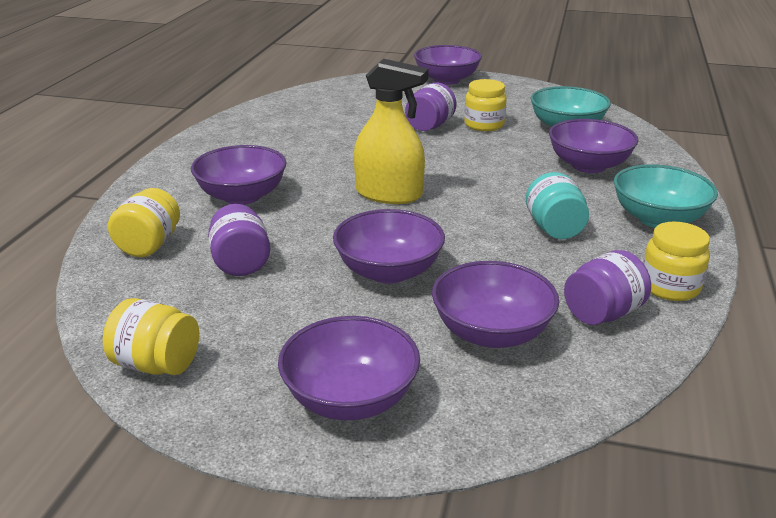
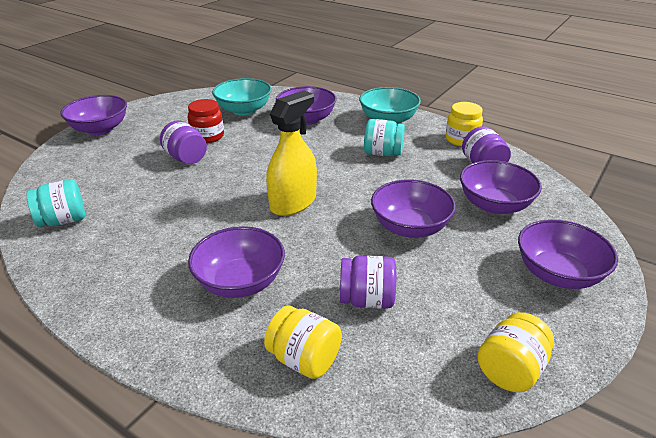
camera: 70 degrees left, 5 degrees up
(290, 109) = (63, 220): none -> turquoise jar
(484, 125) = (207, 136): yellow jar -> red jar

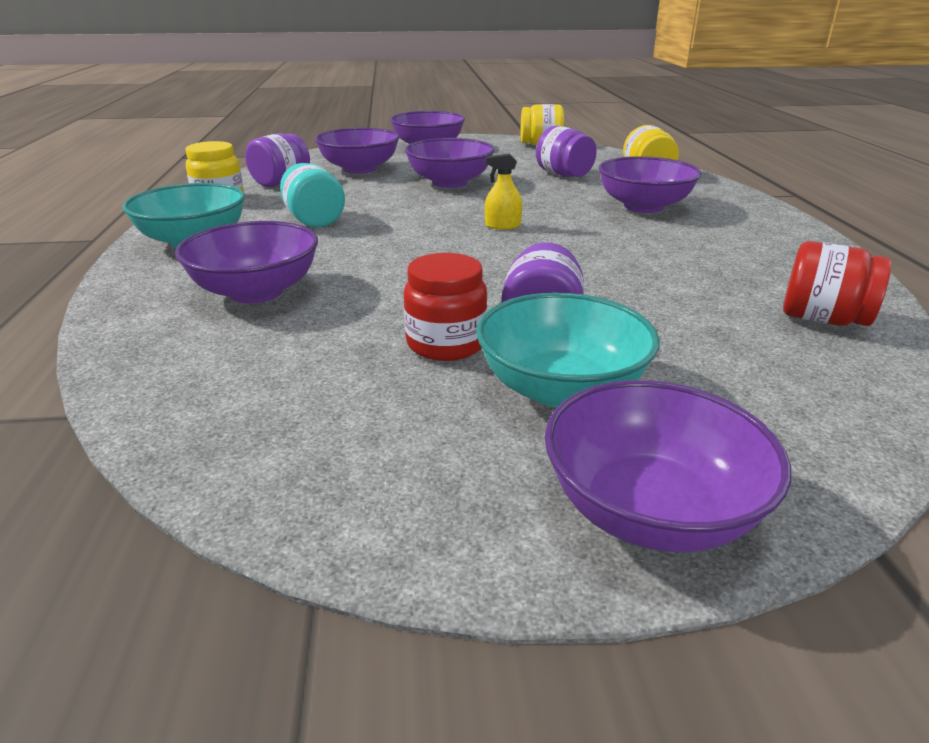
camera: 130 degrees left, 5 degrees down
(63, 220) = (822, 319): turquoise jar -> red jar
(244, 110) = (278, 365): turquoise bowl -> turquoise bowl (561, 389)
(293, 202) = (502, 226): yellow spray bottle -> yellow spray bottle, size x0.45

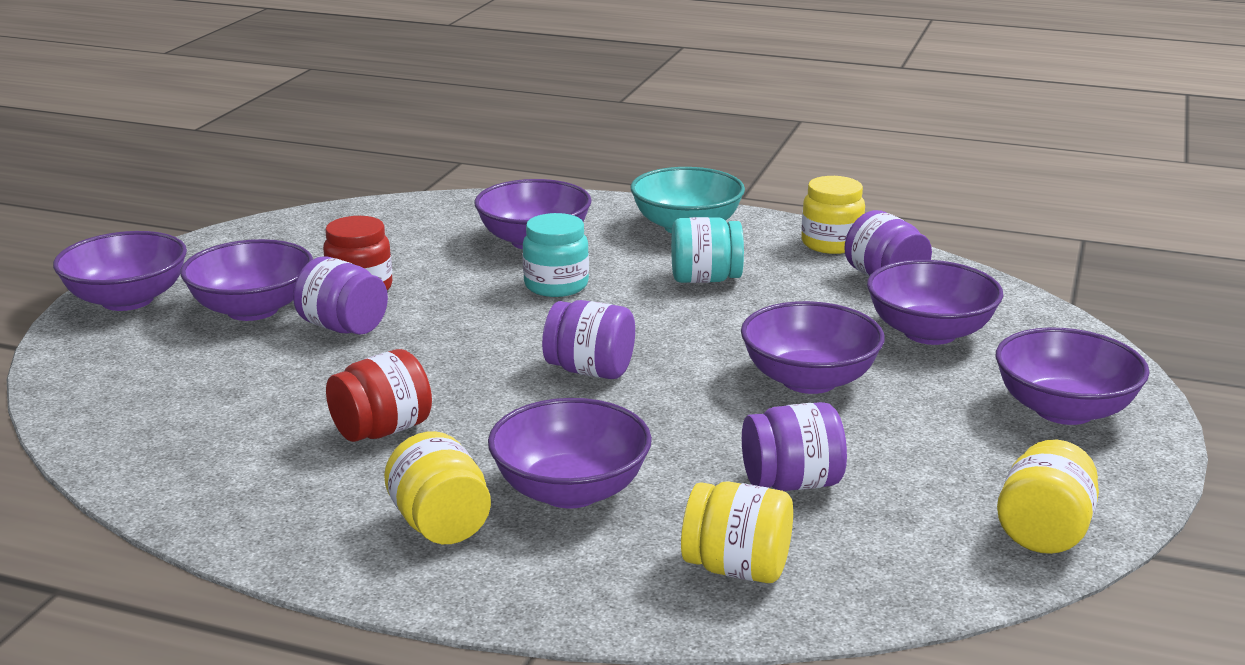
camera: 115 degrees right, 5 degrees down
(364, 261) = (556, 285): none -> turquoise jar
(502, 226) = (590, 371): yellow spray bottle -> purple jar
(561, 389) = (252, 309): turquoise bowl -> purple bowl
(726, 224) = (440, 524): none -> yellow jar
(822, 319) = (177, 451): red jar -> red jar (382, 430)

